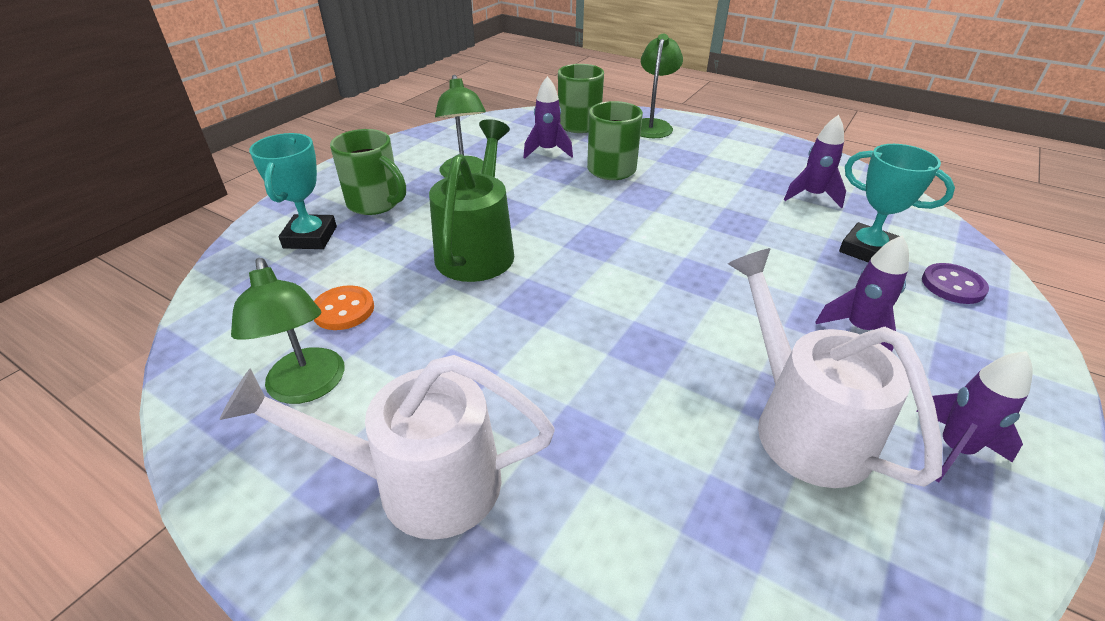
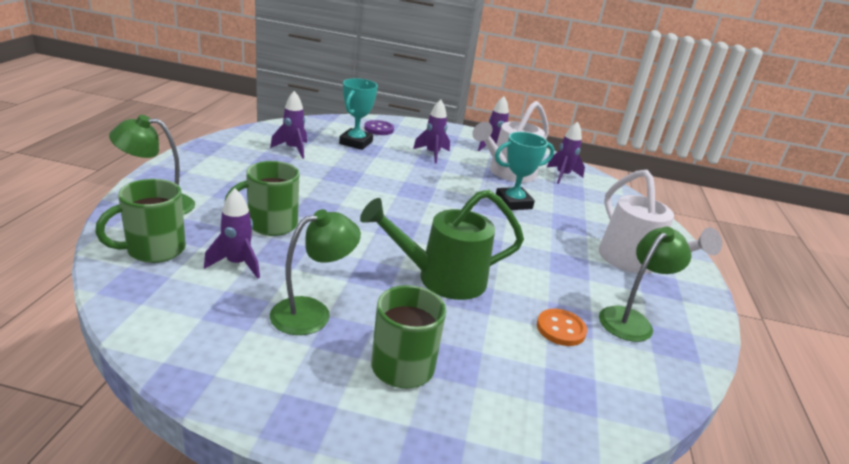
camera: 115 degrees left, 10 degrees down
(310, 237) = (492, 392): turquoise trophy -> turquoise trophy (513, 203)
(820, 547) = (562, 176): none -> purple rocket

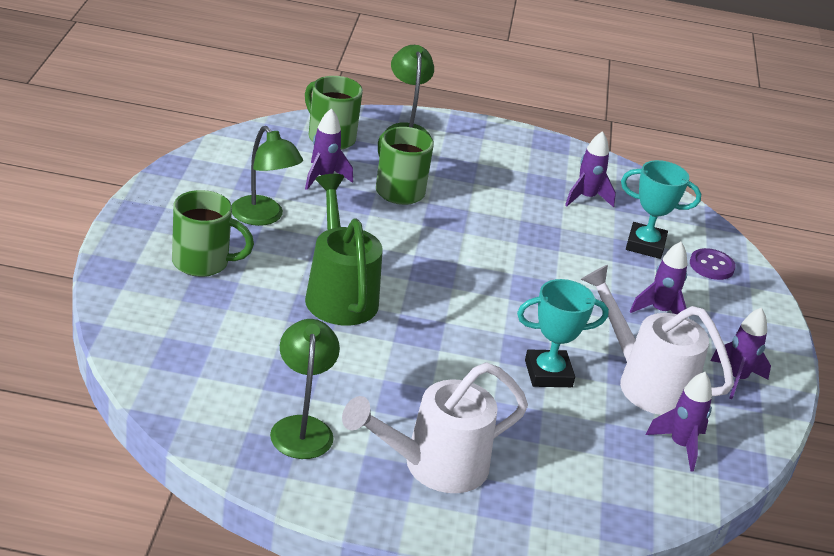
camera: 85 degrees right, 5 degrees up
(513, 203) = (548, 374): turquoise trophy -> turquoise trophy turned 75 degrees counterclockwise
(561, 329) = (272, 366): orange button -> none
(631, 319) = (302, 427): green lamp -> green lamp turned 135 degrees counterclockwise

